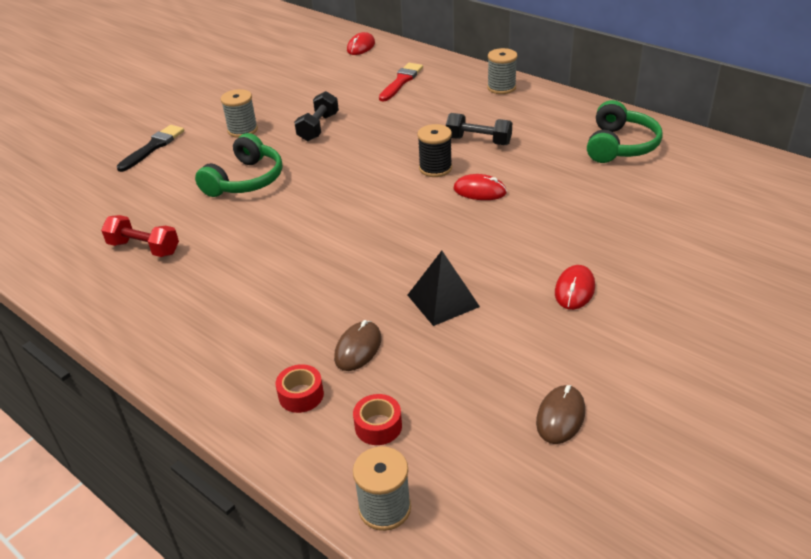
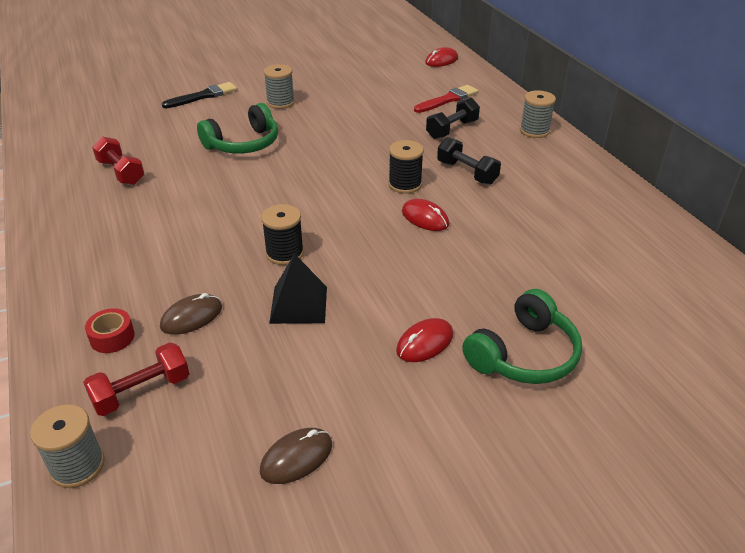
camera: 25 degrees right, 0 degrees up
(318, 127) = (341, 118): black dumbbell -> black dumbbell (452, 130)
(378, 426) = (142, 392): red tape -> red dumbbell
(387, 263) = (284, 253): none -> black spool
(620, 146) = (602, 221): green headphones -> green headphones (524, 355)

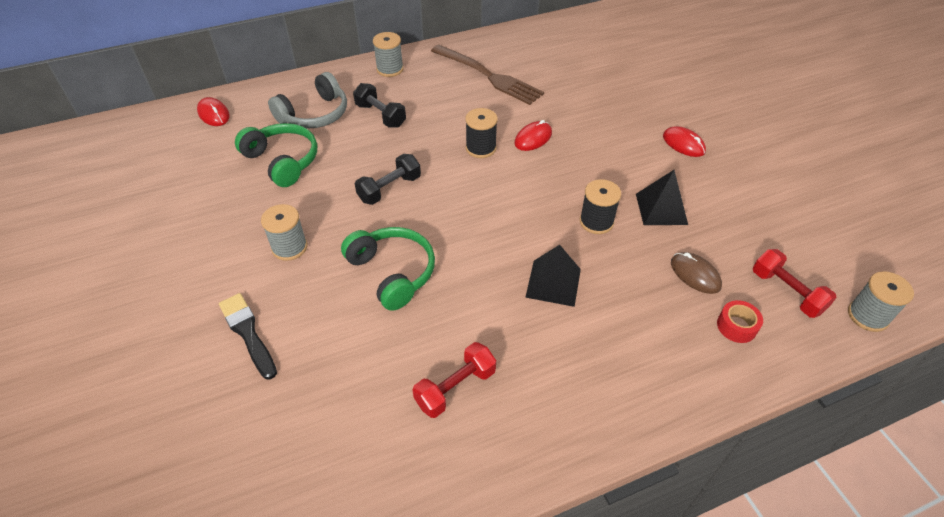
camera: 90 degrees left, 10 degrees up
(209, 221) = (553, 283): none -> black pyramid
(296, 458) = (806, 201): brown mouse -> none
(448, 99) = (315, 114): red brush -> grey headphones
(467, 173) = (461, 111): black dumbbell -> black dumbbell (389, 189)
(524, 355) = (680, 103): green headphones -> green headphones (283, 161)
(541, 191) = (489, 76): none -> brown fork

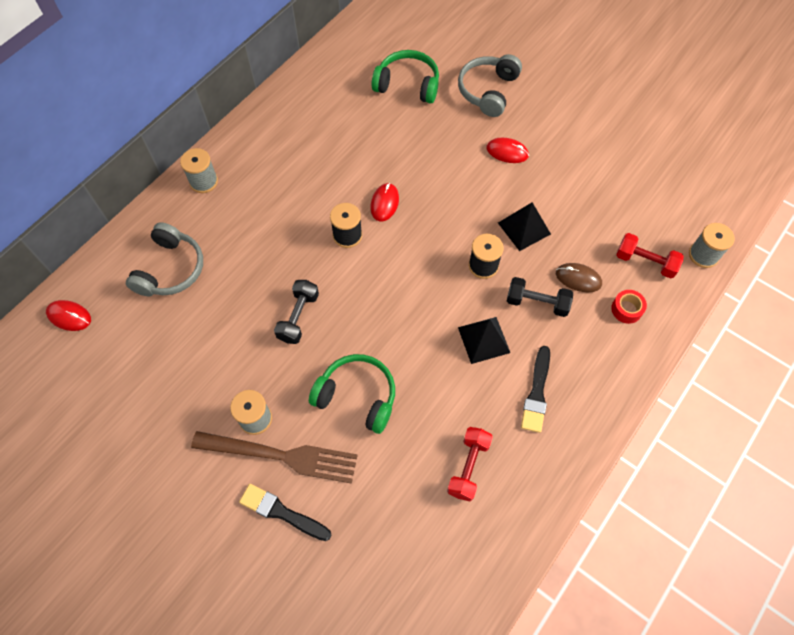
camera: 30 degrees left, 15 degrees up
(283, 161) = (181, 335): green headphones -> green headphones (407, 84)
(380, 115) = (234, 241): black dumbbell -> black dumbbell (537, 303)
(489, 76) = (302, 148): brown fork -> brown fork (282, 456)
(578, 356) = (536, 393): none -> black brush
(694, 94) = (488, 91): none -> grey headphones

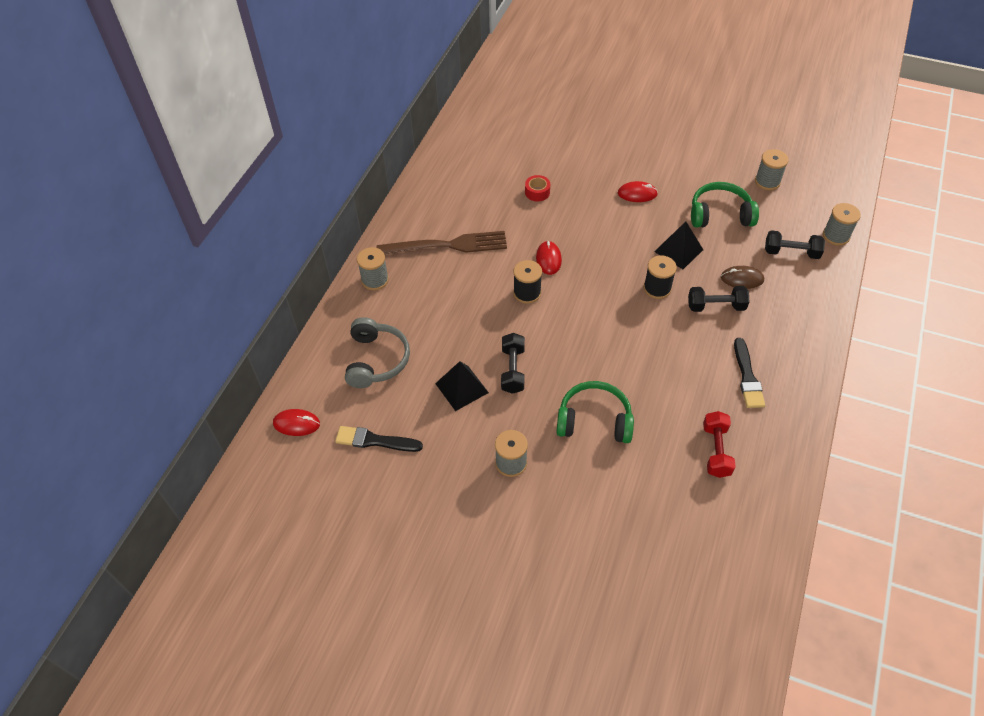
camera: 15 degrees left, 10 degrees down
(282, 456) = (549, 486): brown fork -> brown fork (448, 245)
(282, 512) = (569, 533): black brush -> black brush (374, 440)
(407, 84) = (526, 159): green headphones -> green headphones (720, 214)
(484, 340) = (684, 347): black pyramid -> black pyramid (462, 388)
(488, 91) = (599, 149): grey headphones -> none
(626, 309) = (792, 293): red tape -> red tape (537, 192)
(645, 262) = (791, 252): red dumbbell -> black dumbbell
(654, 172) = (767, 181): none -> grey spool

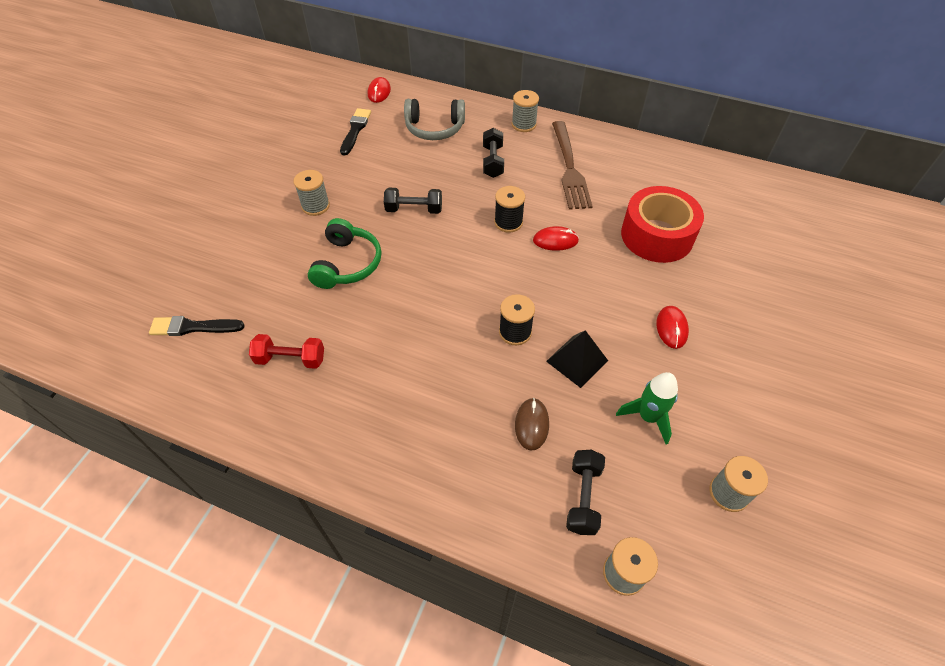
camera: 90 degrees right, 0 degrees up
(462, 388) = (399, 177): black pyramid -> none
(537, 192) = (657, 235): red tape -> red tape, size x2.49
(716, 306) = (486, 388): black dumbbell -> black dumbbell (492, 161)
(720, 214) = (648, 417): green headphones -> green rocket
(747, 377) = (379, 405): black brush -> black brush (193, 327)

